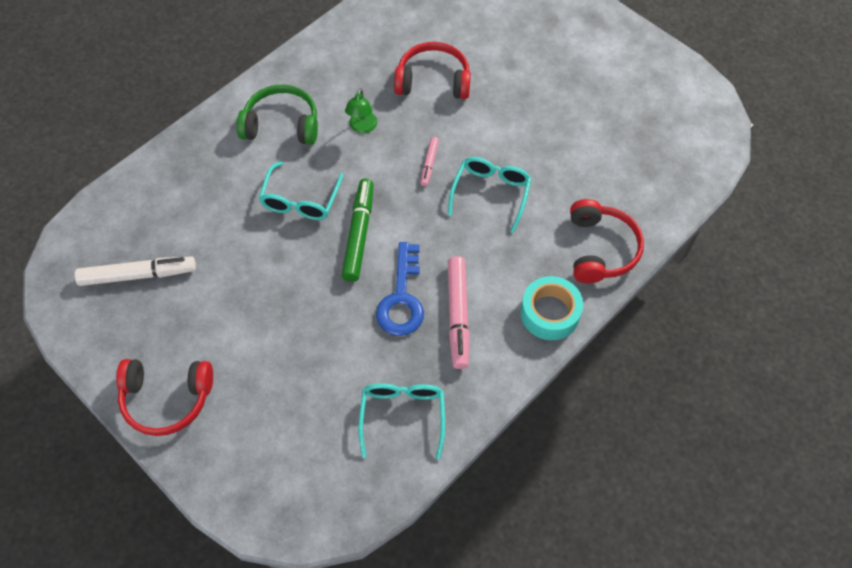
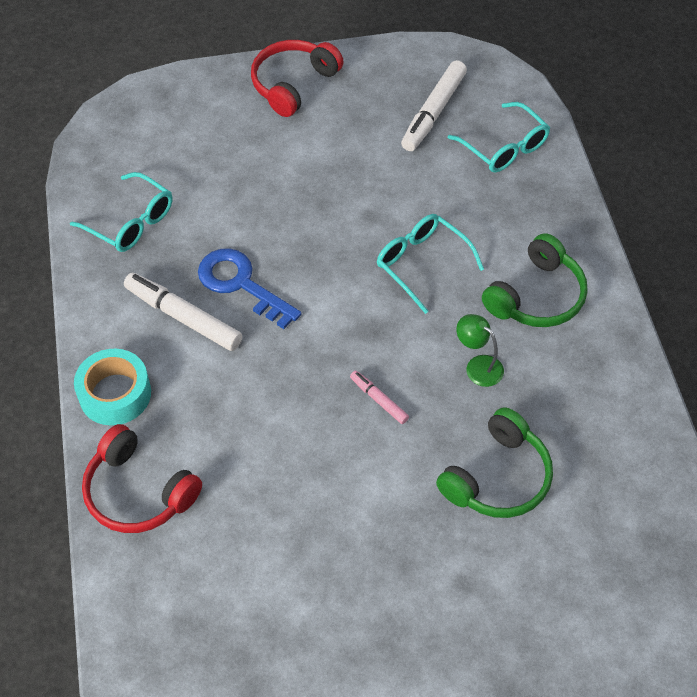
camera: 125 degrees right, 5 degrees down
(359, 234) = (341, 290): green marker -> none
(433, 81) = (497, 477): red headphones -> green headphones
(457, 315) = (183, 317): pink marker -> white marker
(491, 193) = (294, 434): turquoise glasses -> turquoise glasses (504, 148)

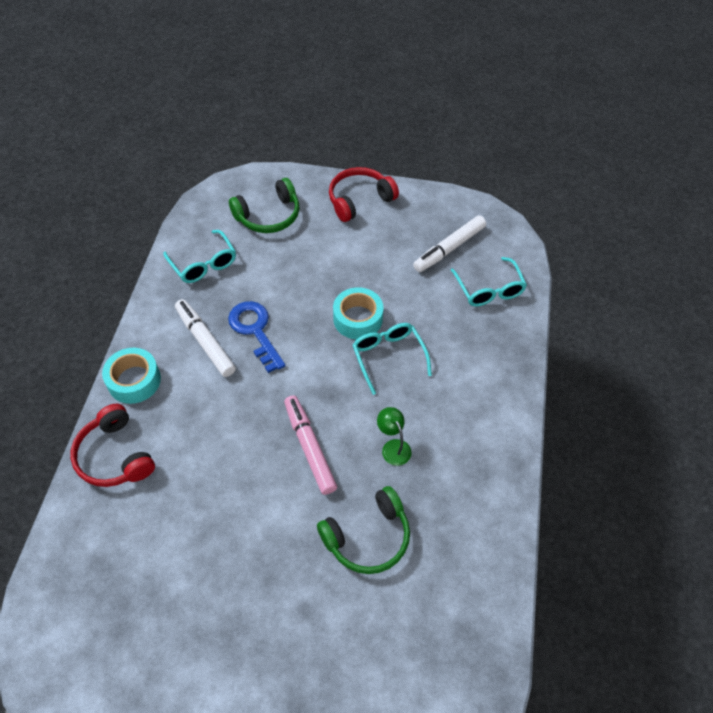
camera: 20 degrees right, 0 degrees up
(362, 230) = (358, 319): none -> turquoise tape
(379, 400) = (310, 447): pink marker -> pink marker, size x1.92
(536, 296) = (461, 408): green headphones -> green headphones (268, 215)

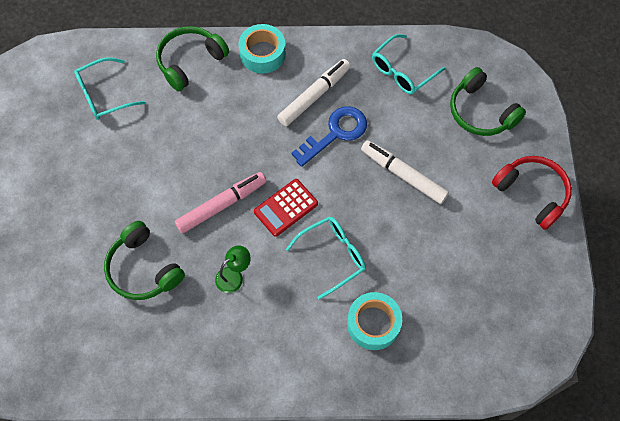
camera: 80 degrees right, 10 degrees up
(115, 455) = (190, 61): red headphones -> green headphones
(327, 388) = (286, 208): none -> red calculator
(358, 319) = (371, 220): turquoise tape -> turquoise tape (373, 323)
(449, 248) = (490, 297): white marker -> white marker (403, 175)
(489, 290) = (443, 347): turquoise glasses -> turquoise glasses (103, 95)

